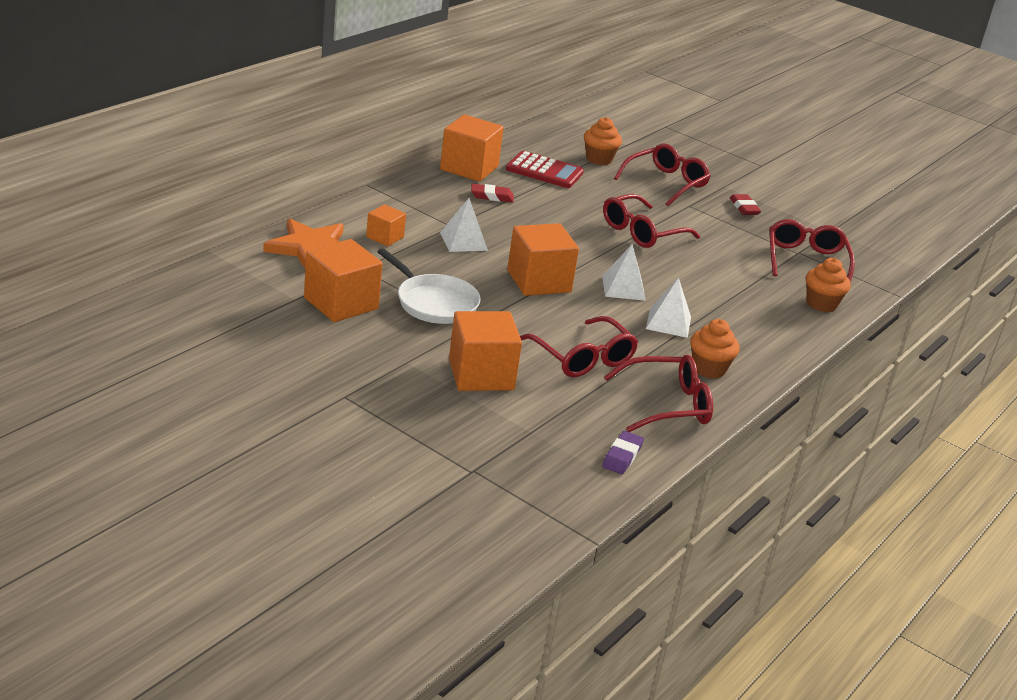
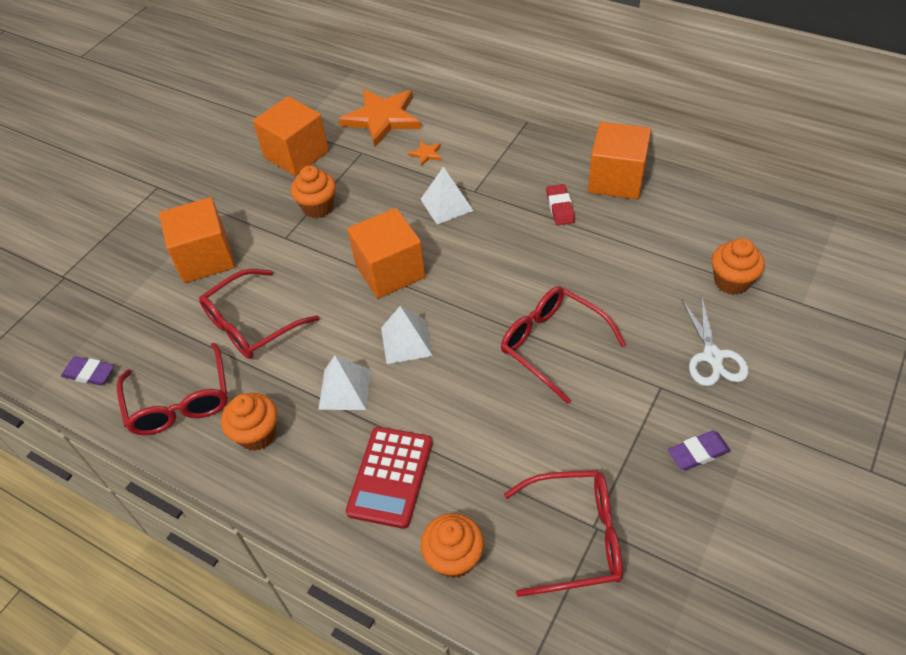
camera: 90 degrees right, 20 degrees up
(385, 237) = (426, 154): orange cube -> orange star
(434, 303) = (318, 207): white pan -> orange cupcake
(544, 171) = (656, 238): red calculator -> red calculator (390, 477)
(666, 183) = (712, 356): red glasses -> white scissors
(744, 208) = (698, 452): red eraser -> purple eraser

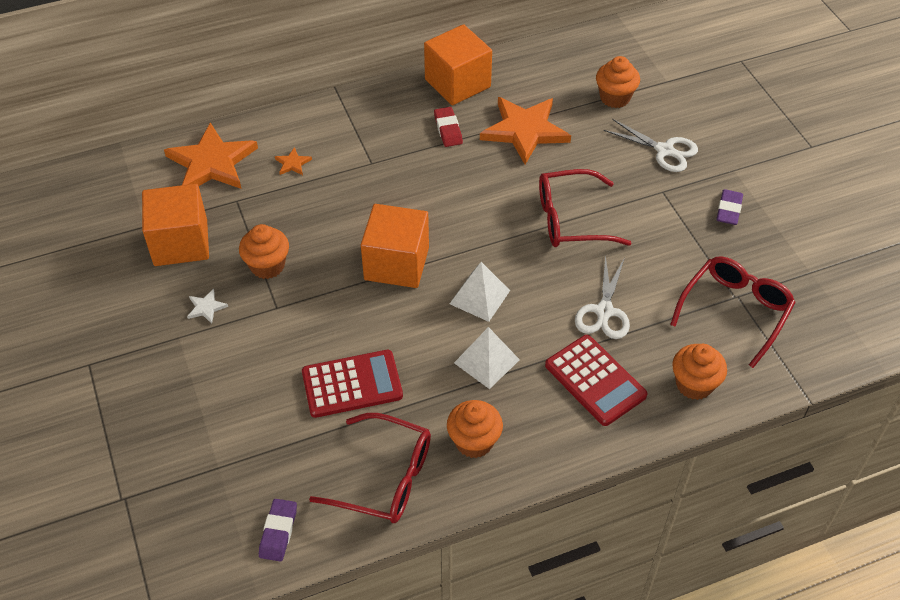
camera: 55 degrees left, 0 degrees up
(89, 373) = (278, 532): purple eraser -> purple eraser turned 45 degrees counterclockwise
(205, 258) = (233, 375): orange cube -> none
(251, 324) = (352, 384): red glasses -> red calculator
(252, 204) = (206, 307): none -> white star
(446, 204) = (366, 187): white pyramid -> none
(473, 434) = (604, 311): none -> white scissors
(560, 207) = (448, 129): red eraser -> red eraser turned 45 degrees clockwise
(616, 251) = (524, 130): none -> orange star

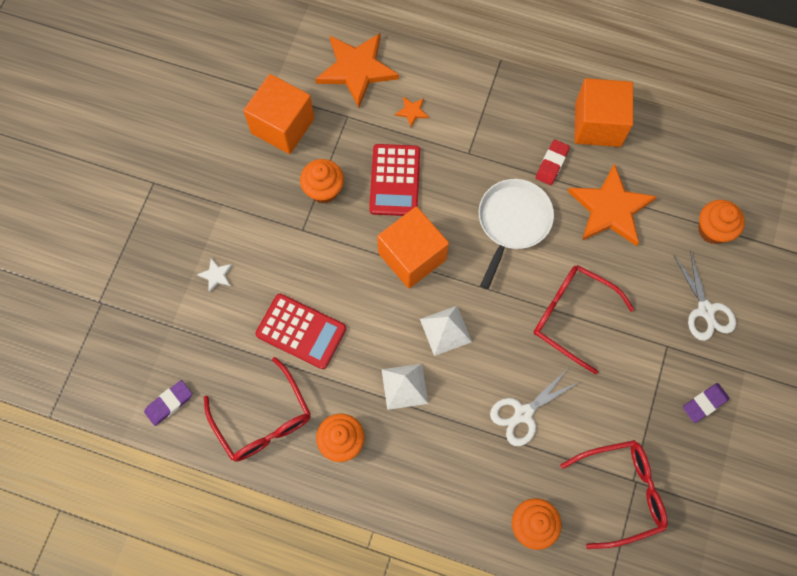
camera: 40 degrees right, 20 degrees up
(206, 307) = (257, 194): white star -> white star (216, 275)
(457, 187) = (512, 222): none -> white pan
(595, 380) = (465, 463): red calculator -> red calculator (395, 180)

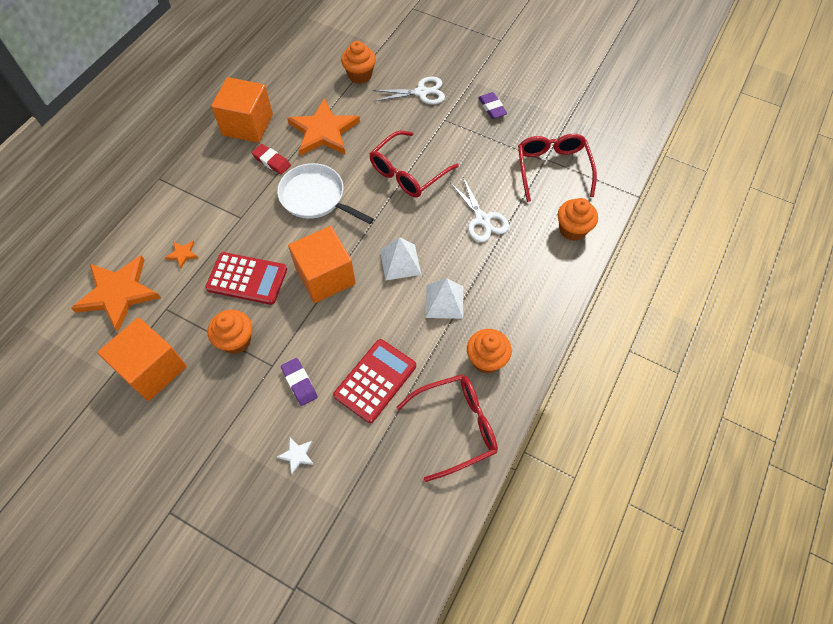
camera: 80 degrees left, 10 degrees down
(169, 403) = (424, 519): purple eraser -> purple eraser (299, 383)

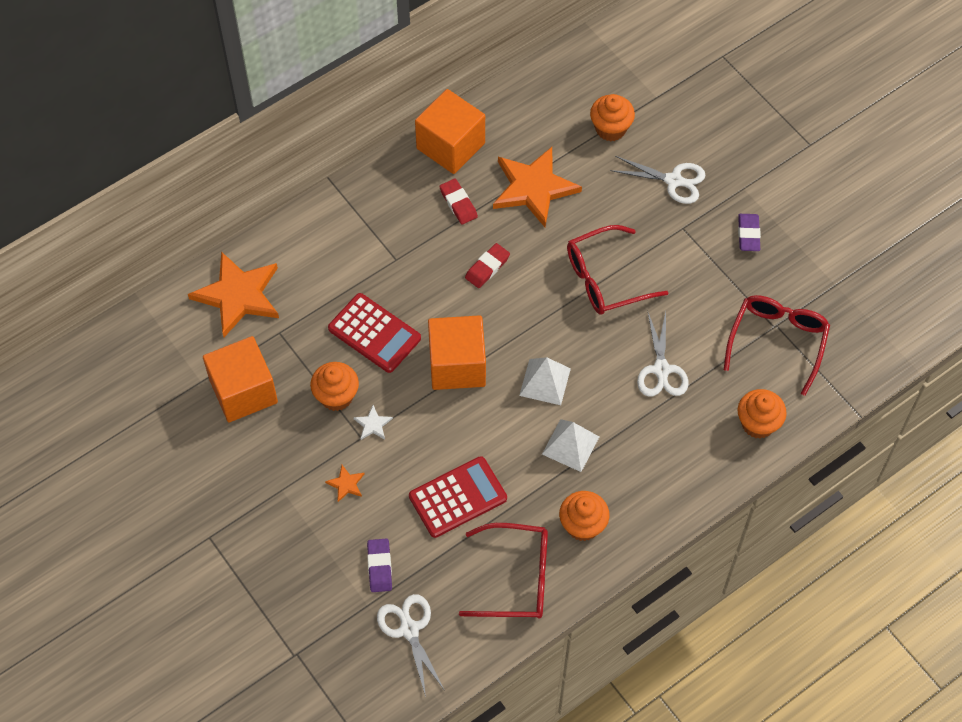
camera: 25 degrees right, 0 degrees up
(182, 254) = (319, 278): orange star -> orange star (346, 484)
(297, 455) = (348, 537): white star -> white star (373, 424)
(299, 383) = (381, 467): purple eraser -> purple eraser (379, 567)
(315, 197) = (487, 267): white pan -> red eraser
(387, 514) = (409, 630): none -> white scissors

